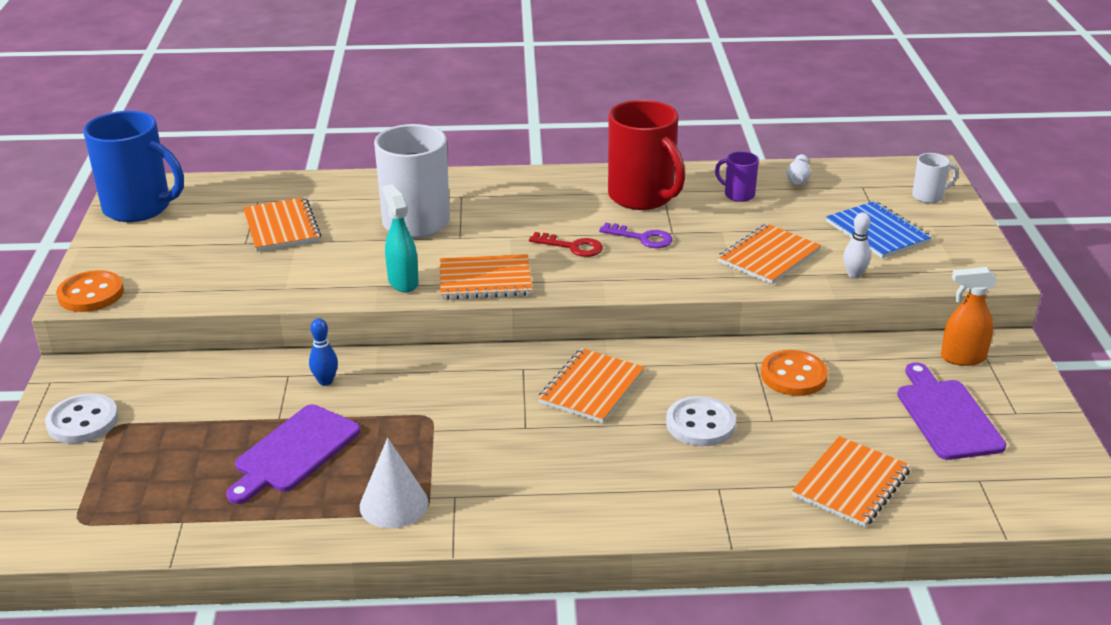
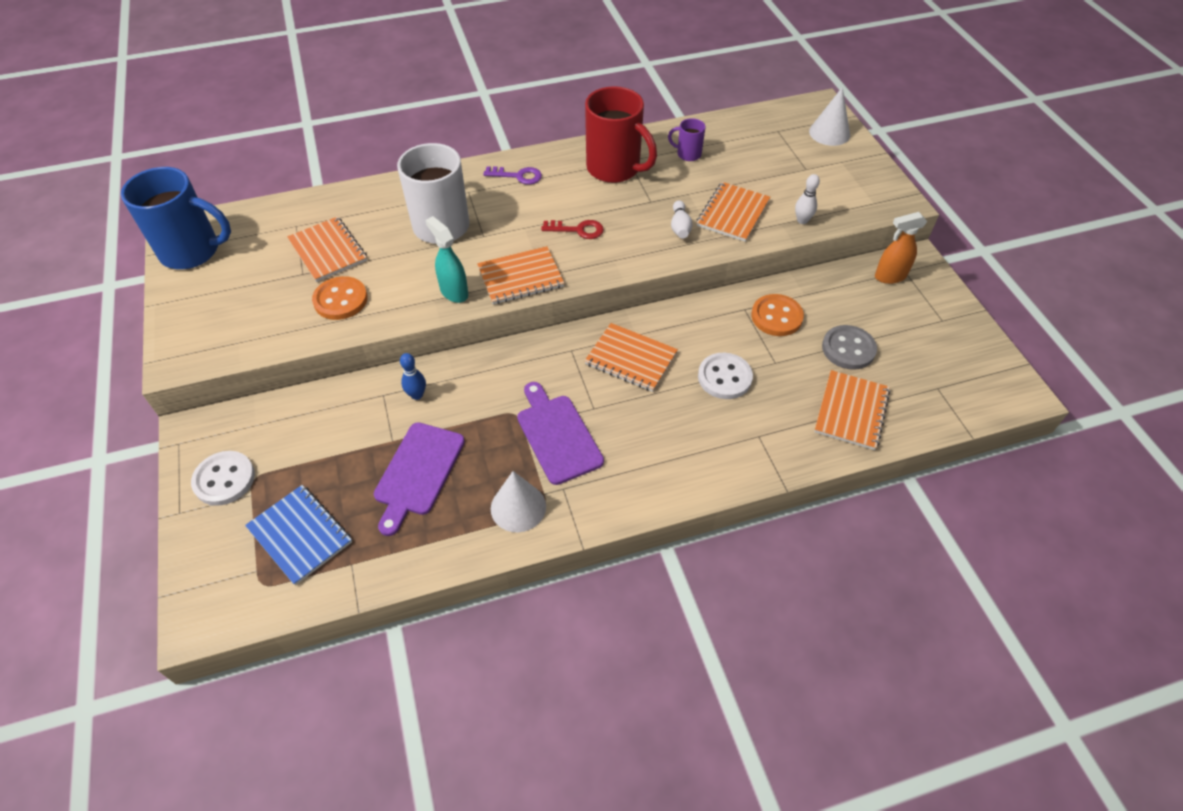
camera: 15 degrees left, 20 degrees up
(91, 294) = (186, 355): orange button -> orange button (340, 300)
(591, 388) = (631, 359): orange notebook -> orange notebook turned 75 degrees counterclockwise
(642, 238) = (629, 211): purple key -> purple key (518, 176)
(798, 179) = (727, 130): white bowling pin -> white bowling pin (680, 227)
(874, 421) = (848, 349): none -> grey button
(877, 232) = (804, 175): blue notebook -> blue notebook (300, 535)
(928, 196) = (829, 133): white mug -> white cone
(946, 416) = (896, 333): purple cutting board -> purple cutting board (557, 435)

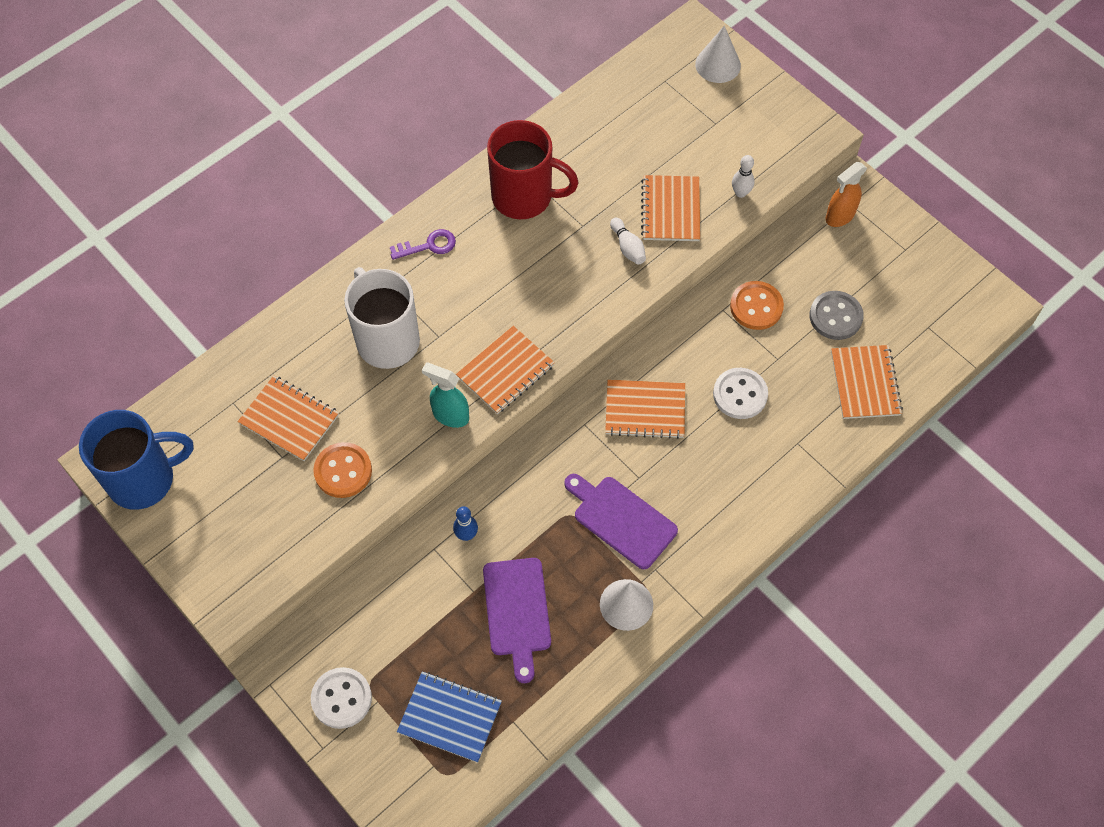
camera: 25 degrees left, 10 degrees up
(578, 230) = (529, 291): red key -> none
(688, 154) = (589, 148): purple mug -> none

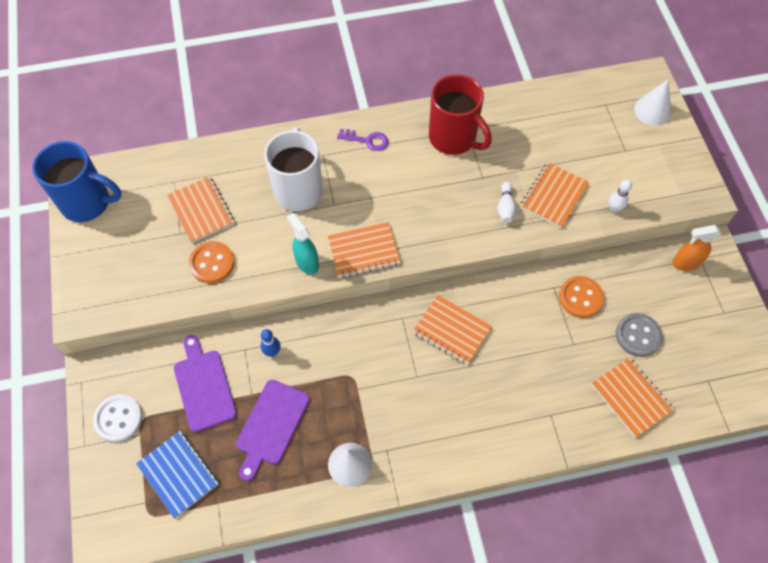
camera: 30 degrees right, 0 degrees up
(621, 519) = (385, 400): purple cutting board -> purple cutting board (204, 386)
(740, 394) = (529, 355): white button -> none
(865, 383) = (631, 397): orange notebook -> orange notebook turned 60 degrees counterclockwise

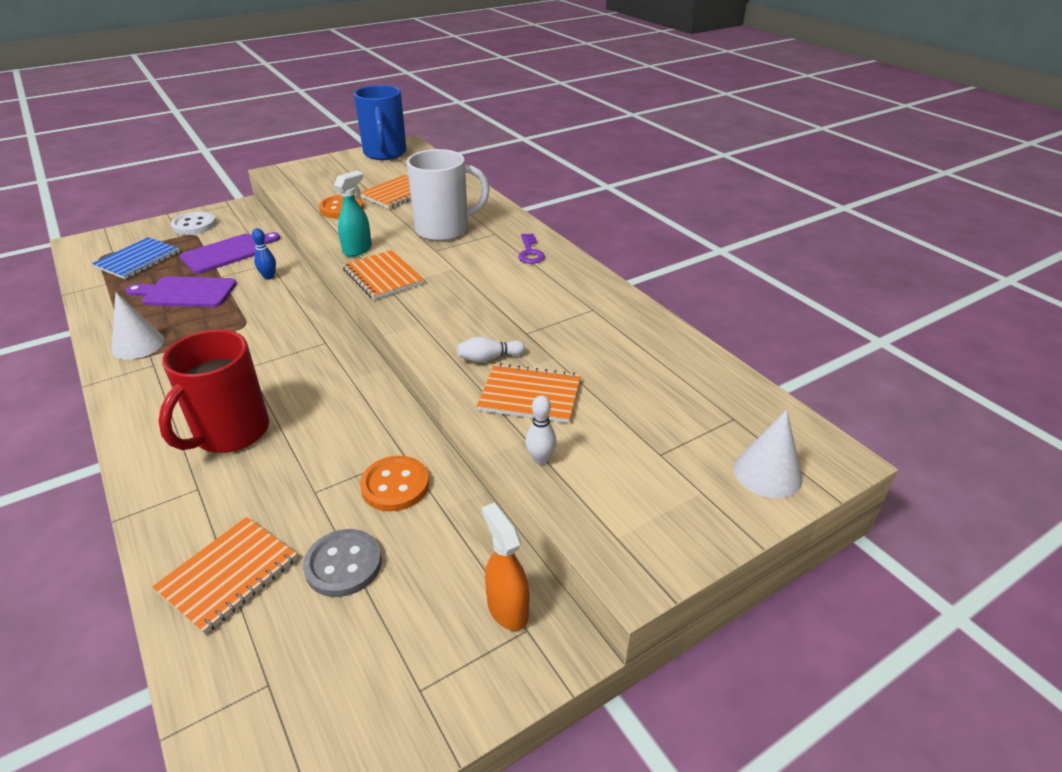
camera: 70 degrees right, 25 degrees down
(451, 330) = (315, 380): orange notebook -> none
(454, 138) = (572, 303): red mug -> red mug (230, 433)

